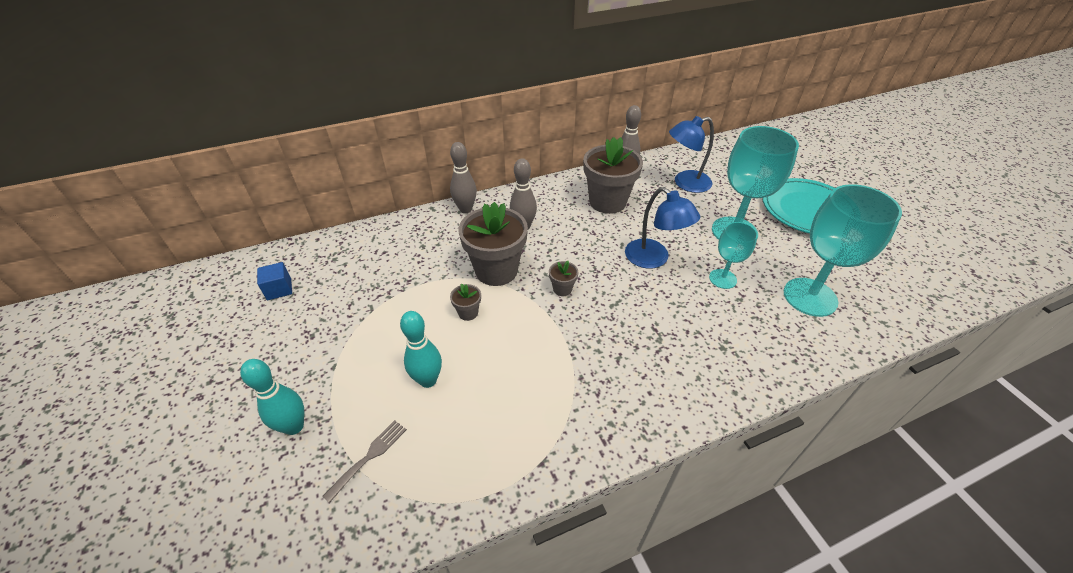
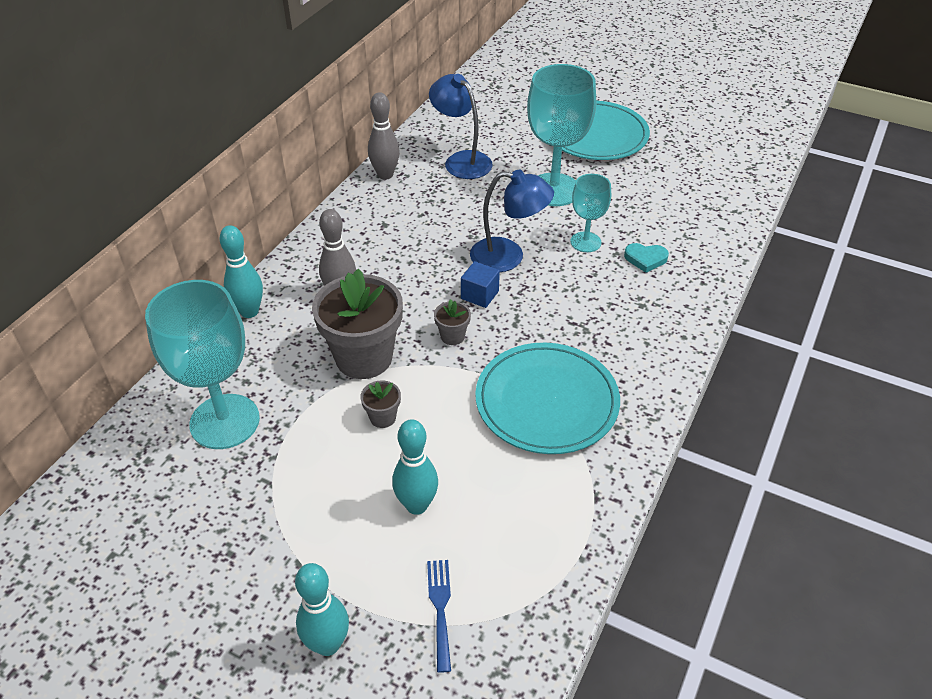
camera: 40 degrees left, 0 degrees up
(279, 289) = (117, 537): blue cube -> blue cube (479, 295)
(369, 456) = (440, 608): grey fork -> blue fork
(465, 209) = (249, 311): grey bowling pin -> turquoise bowling pin
(578, 370) = (546, 401): none -> turquoise plate
(607, 202) = (403, 220): grey flower pot -> none
(685, 183) = (461, 160): blue lamp -> blue lamp turned 105 degrees clockwise
(760, 316) = (645, 259): none -> turquoise heart
(810, 297) = (667, 219): turquoise goblet -> turquoise goblet (225, 421)

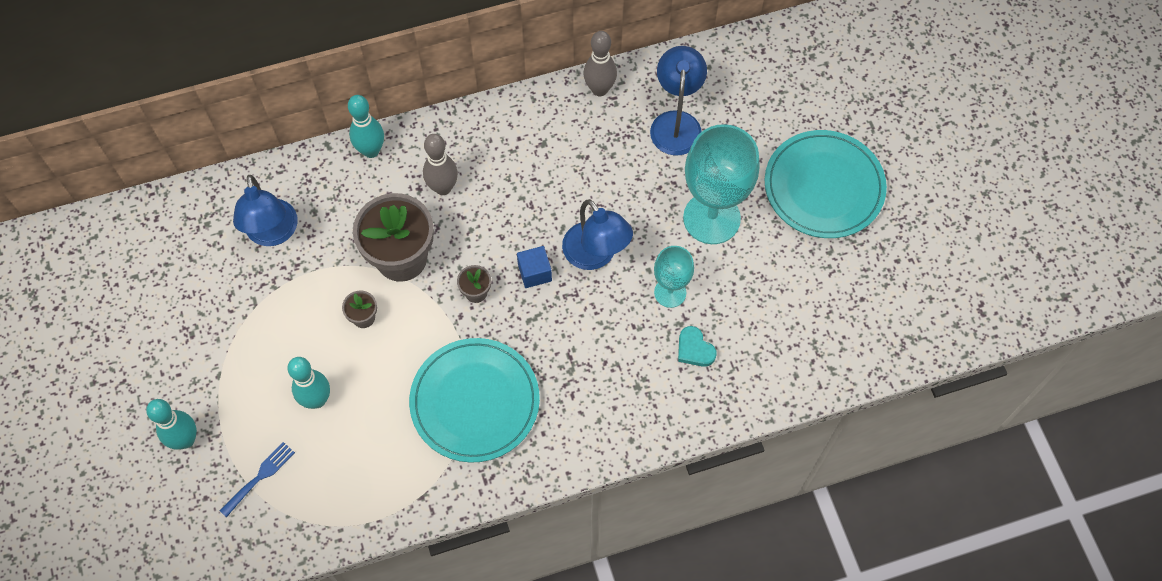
camera: 45 degrees right, 20 degrees up
(225, 421) = (273, 233): turquoise goblet -> blue lamp

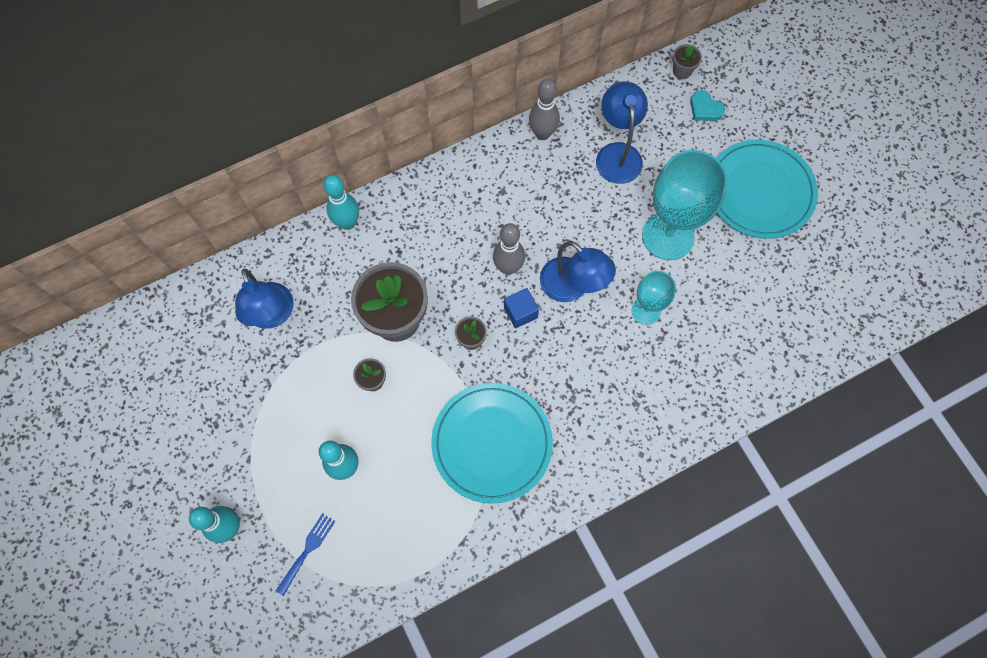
camera: 10 degrees left, 5 degrees up
(443, 188) = (420, 247): grey bowling pin -> grey bowling pin (508, 267)
(694, 349) = (679, 359): turquoise heart -> turquoise heart (705, 108)
(767, 45) = (682, 71): none -> grey flower pot

